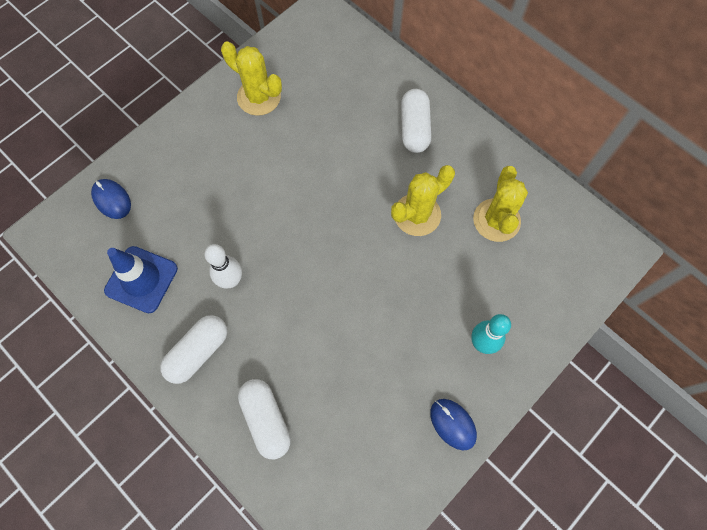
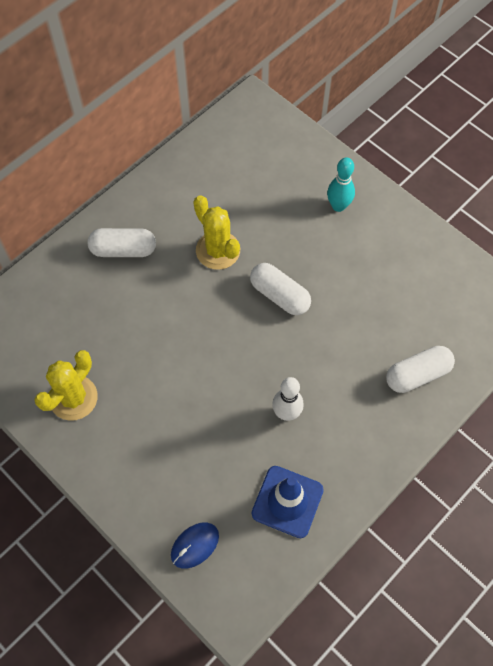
camera: 90 degrees left, 5 degrees down
(198, 352) = (360, 438): white capsule -> white capsule (280, 295)
(453, 424) = (407, 230): blue mouse -> none
(496, 220) = (224, 188): yellow cactus -> none

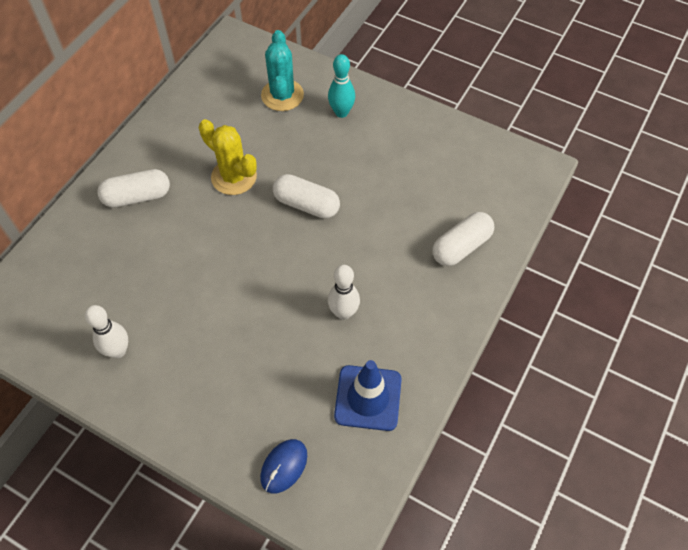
camera: 15 degrees left, 5 degrees down
(73, 398) = (118, 351): yellow cactus -> white bowling pin
(285, 174) = (282, 95): none -> turquoise cactus

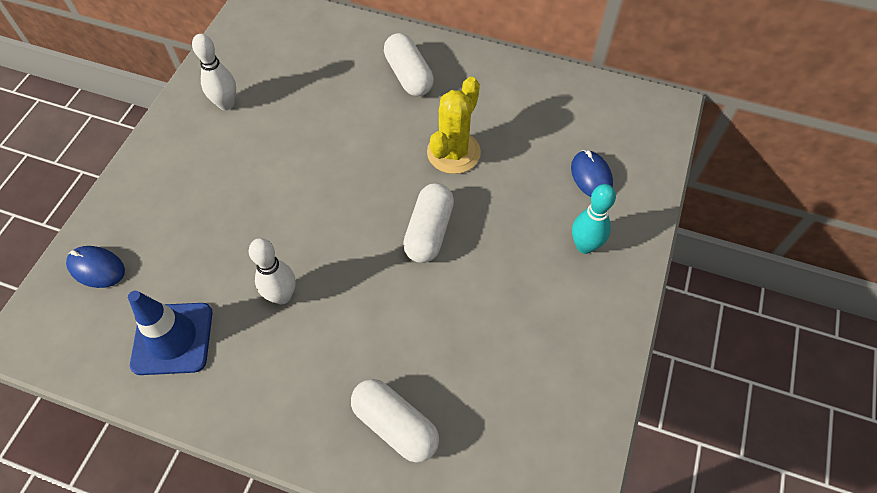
camera: 80 degrees right, 0 degrees up
(282, 95) = (591, 176): turquoise cactus -> blue mouse

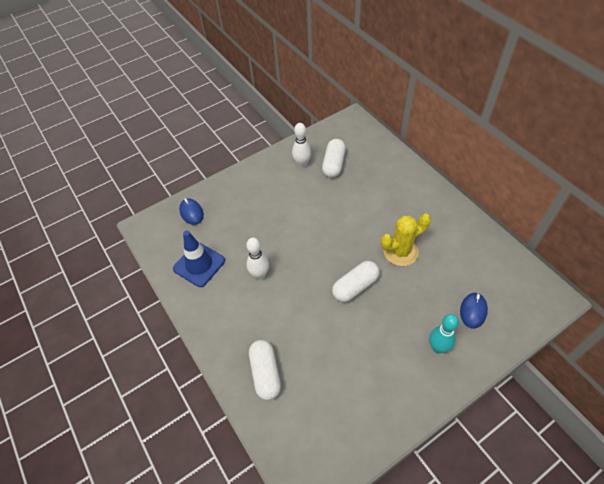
camera: 40 degrees right, 5 degrees down
(408, 75) = (407, 196): white capsule -> white capsule (333, 164)

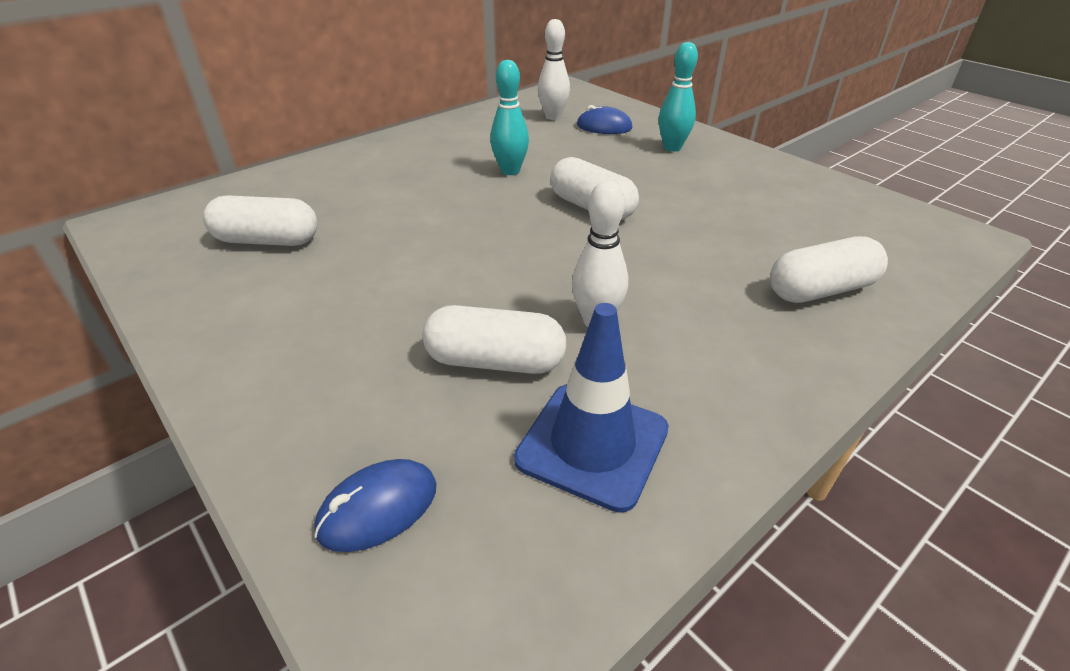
camera: 100 degrees left, 15 degrees down
(243, 240) = (495, 361): none -> white capsule
(302, 164) = (244, 285): white bowling pin -> white bowling pin (553, 117)
(400, 252) = (510, 171): yellow cactus -> turquoise bowling pin

